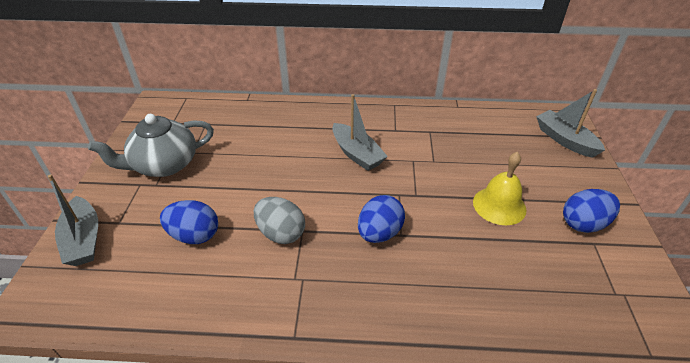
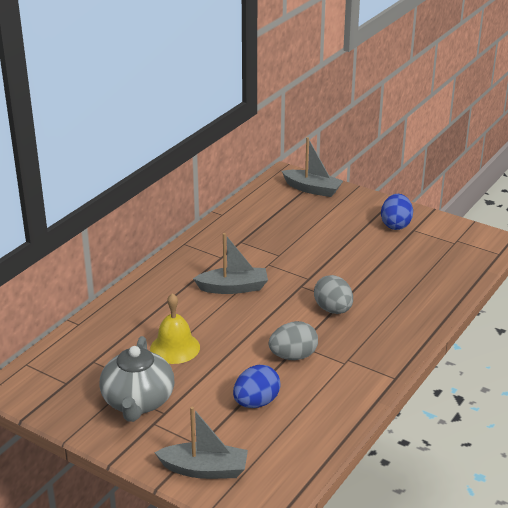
camera: 60 degrees left, 10 degrees down
(379, 233) = (333, 310): blue egg -> grey egg
(499, 205) = (351, 248): yellow bell -> yellow bell (175, 348)
(565, 140) = (312, 189): grey boat -> grey boat turned 150 degrees counterclockwise

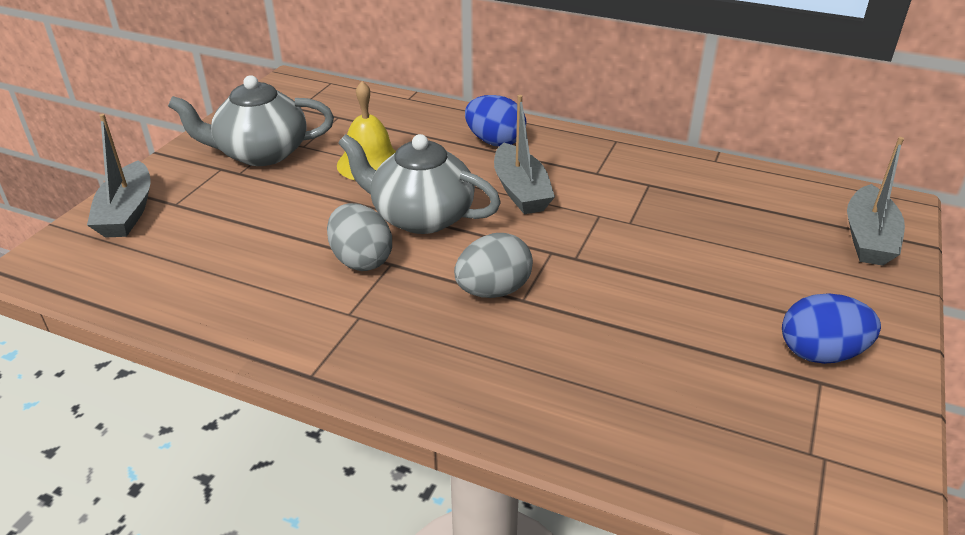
camera: 80 degrees right, 5 degrees up
(251, 330) = (420, 216): none -> grey teapot
(256, 402) = (253, 237): blue egg -> blue egg (495, 142)

